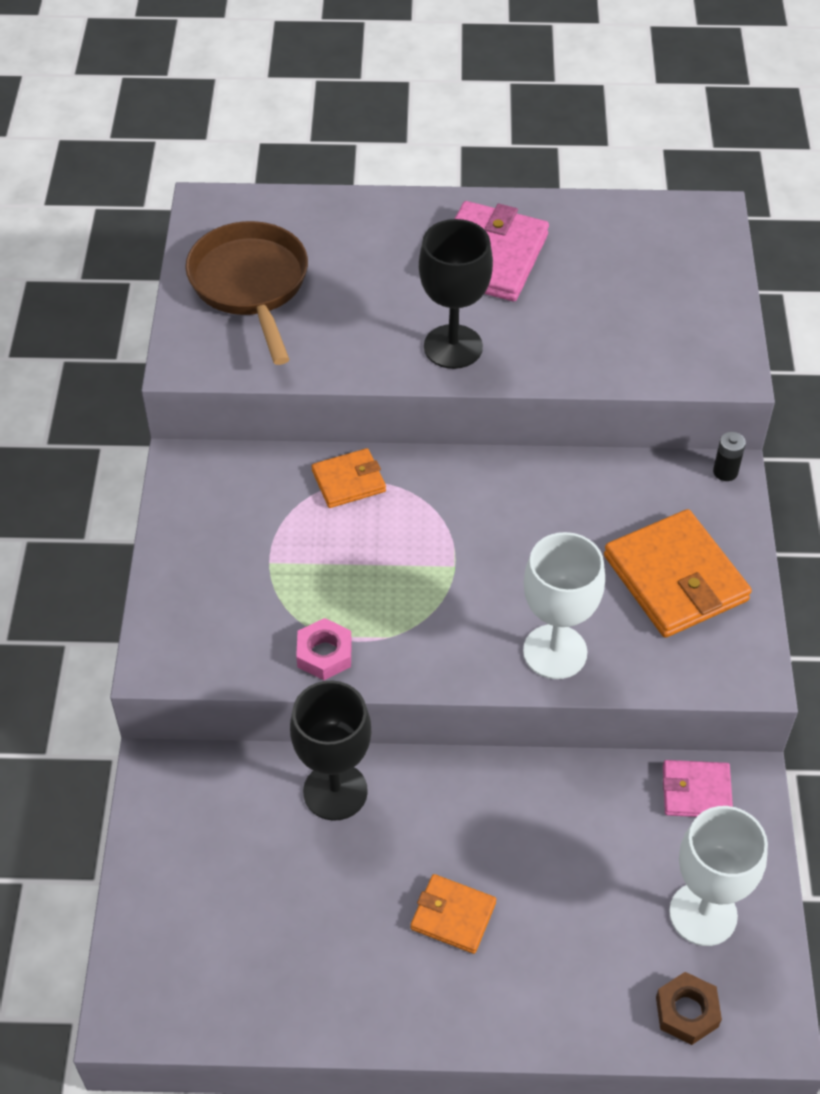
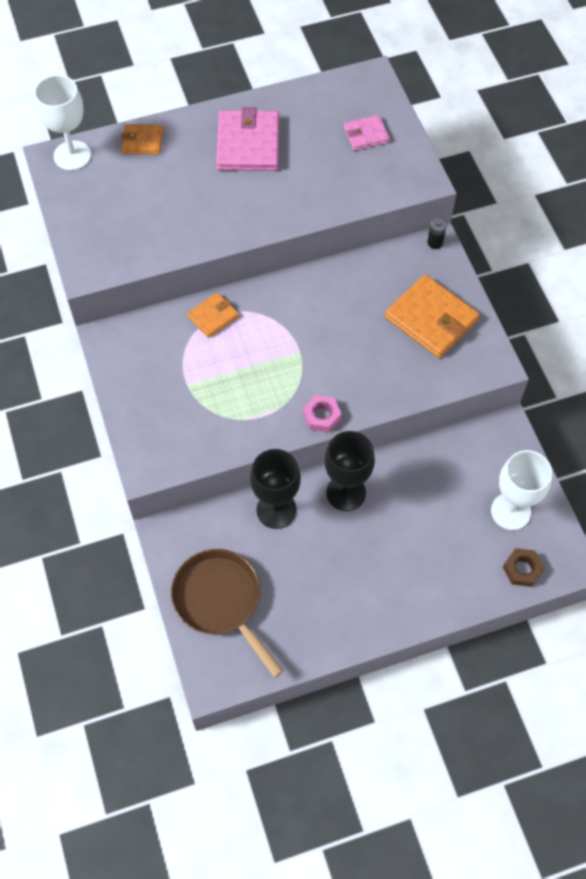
camera: 20 degrees left, 10 degrees up
(250, 285) = (105, 206): brown pan -> brown pan (220, 601)
(324, 654) = (245, 431): pink nut -> pink nut (321, 416)
(453, 347) = (251, 212): black goblet -> black goblet (346, 493)
(453, 916) = (374, 560): orange wallet -> orange wallet (142, 141)
(555, 652) = (379, 387): white goblet -> white goblet (72, 155)
(696, 791) = (481, 441): pink wallet -> pink wallet (366, 135)

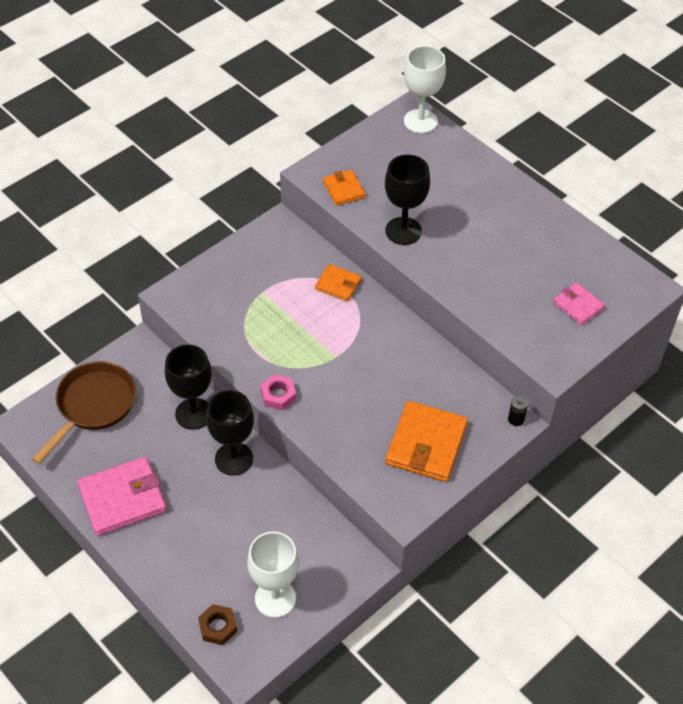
camera: 65 degrees right, 10 degrees down
(142, 141) = (464, 157): orange wallet -> orange wallet (343, 189)
(208, 226) = (403, 231): none -> black goblet
(248, 144) = (508, 226): pink wallet -> pink wallet (122, 498)

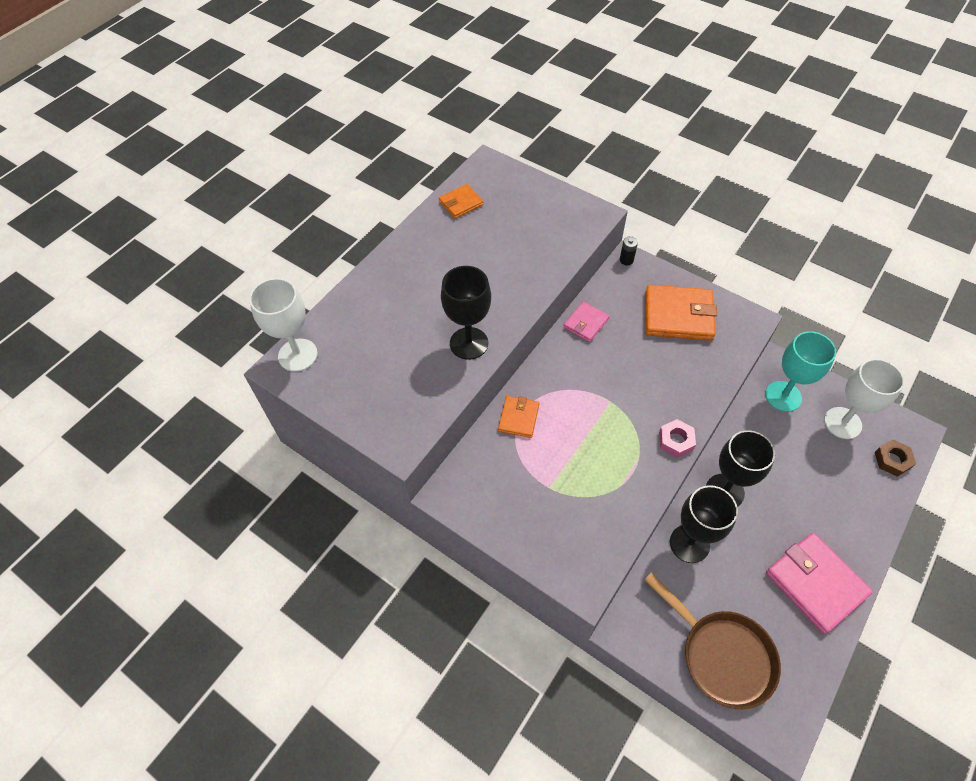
camera: 100 degrees left, 5 degrees up
(93, 405) = (722, 655): brown pan -> brown pan turned 150 degrees counterclockwise
(324, 553) = (783, 396): none -> turquoise goblet
(343, 189) = (420, 408): orange wallet -> orange wallet (461, 203)
(578, 305) = (523, 205): pink wallet -> pink wallet (586, 323)

